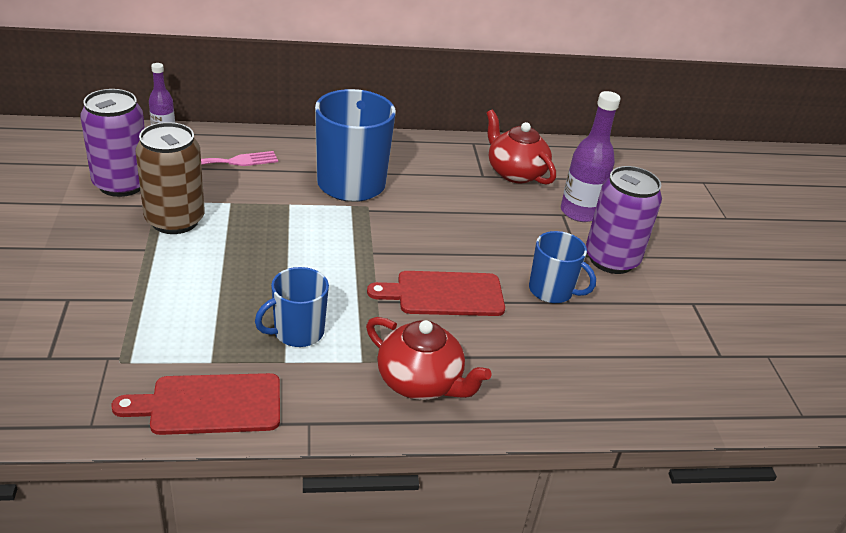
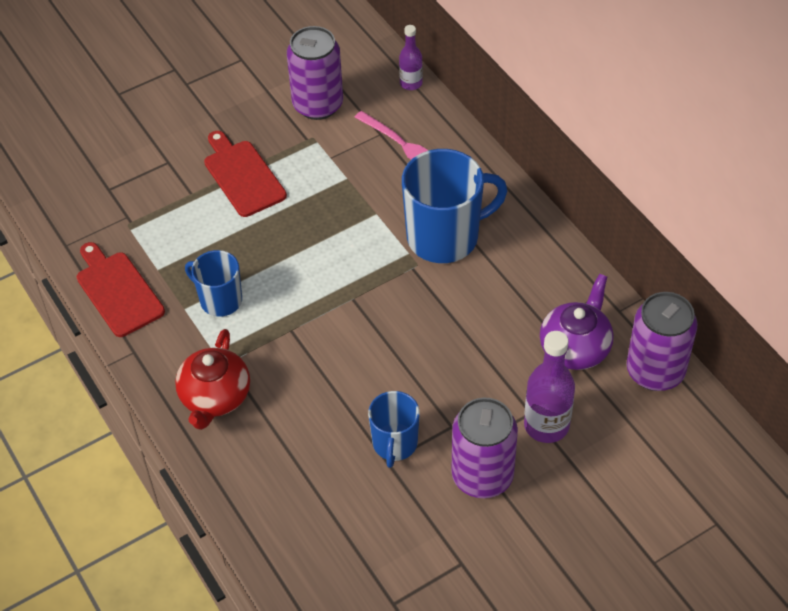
camera: 70 degrees right, 15 degrees up
(175, 220) = (297, 161): brown can -> none
(444, 294) = (332, 369): red cutting board -> red cutting board (243, 176)
(515, 172) = (575, 347): red teapot -> purple teapot
(560, 152) = (655, 371): none -> purple can

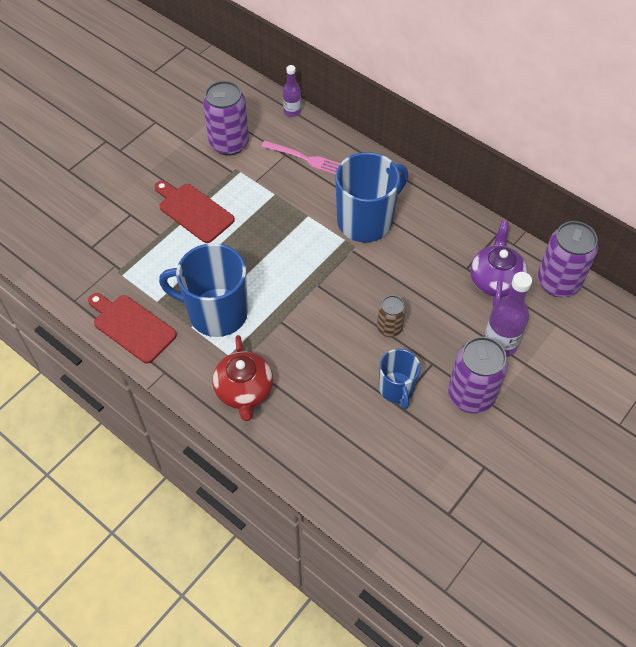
camera: 20 degrees left, 5 degrees up
(220, 300) = (216, 313): blue mug -> blue mug, size x1.74
(417, 371) = (389, 328): none -> brown can

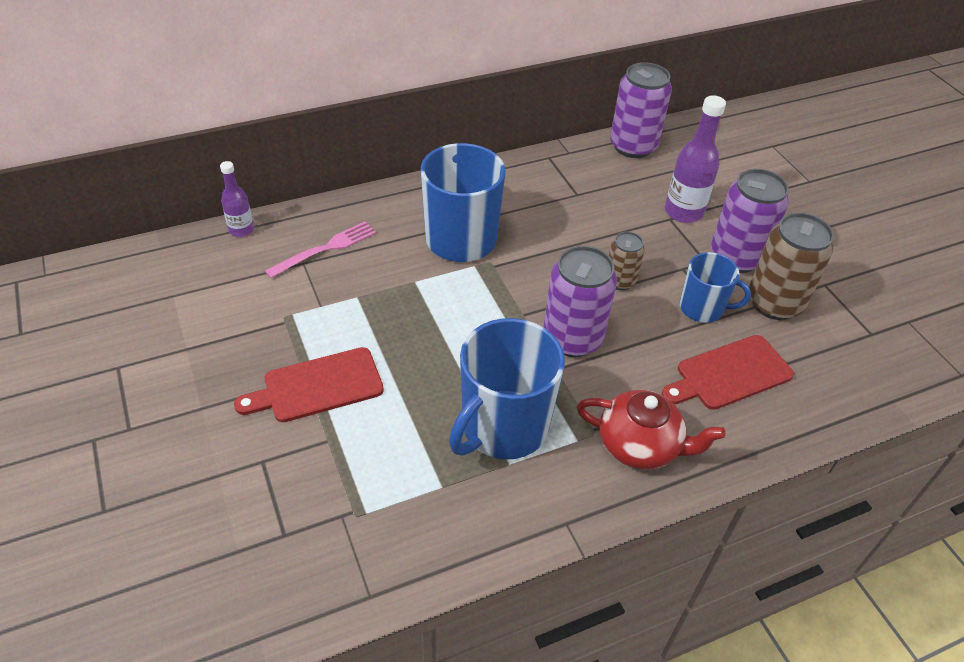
camera: 65 degrees left, 10 degrees down
(132, 326) = (467, 534): red cutting board -> red cutting board (729, 374)
(229, 143) = (235, 306): purple can -> purple can (572, 338)
(436, 435) = (774, 303): none -> brown can
(495, 280) = (604, 182): purple teapot -> none

